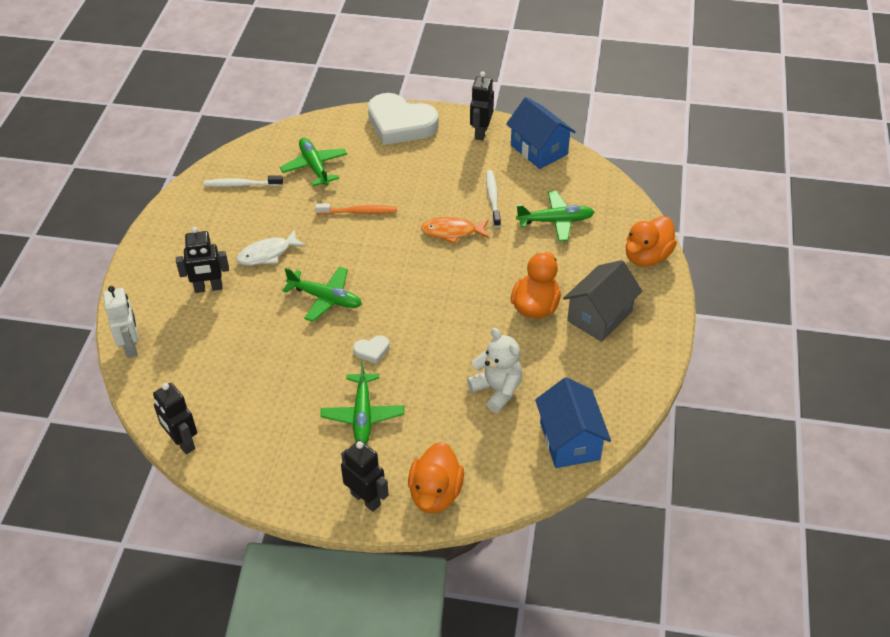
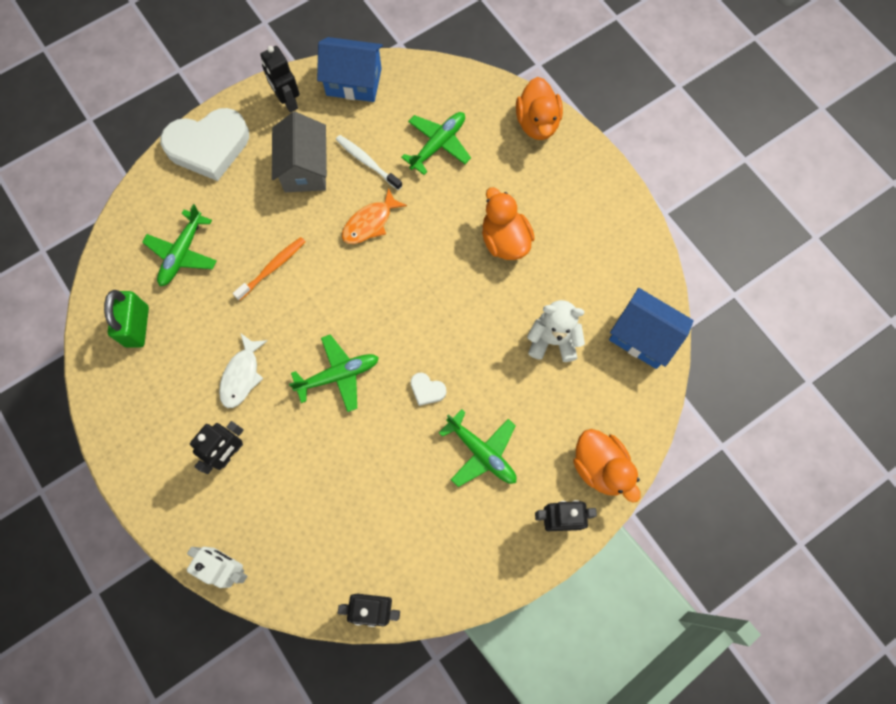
camera: 45 degrees left, 25 degrees up
(241, 185) = (137, 326): white toothbrush -> green padlock
(314, 167) = (182, 253): green plane -> green plane turned 90 degrees counterclockwise
(372, 350) = (427, 390): white heart -> white heart turned 90 degrees clockwise
(599, 316) = (557, 208): grey house -> grey house (304, 168)

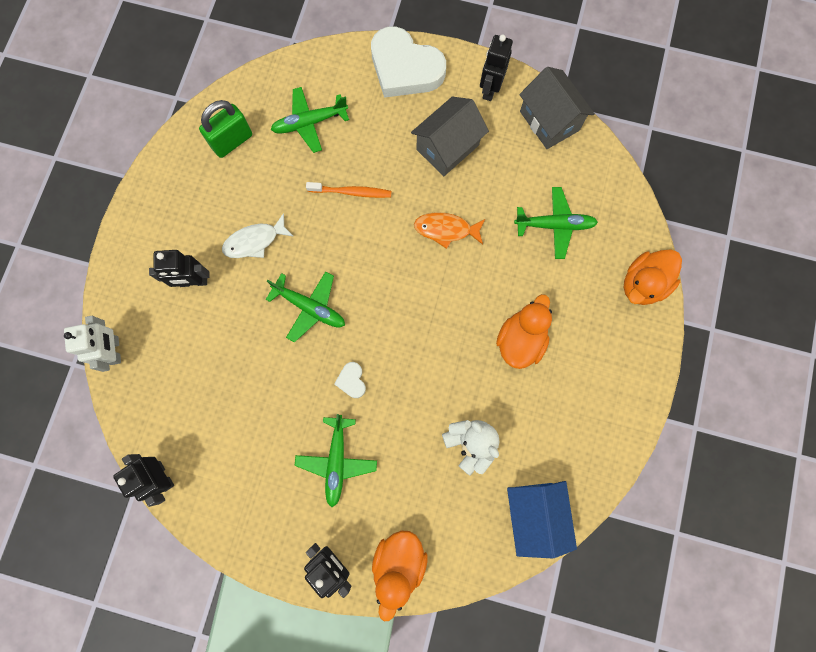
camera: 50 degrees right, 5 degrees up
(354, 82) = (549, 121): blue house -> grey house
(367, 162) = (493, 186): white toothbrush -> none

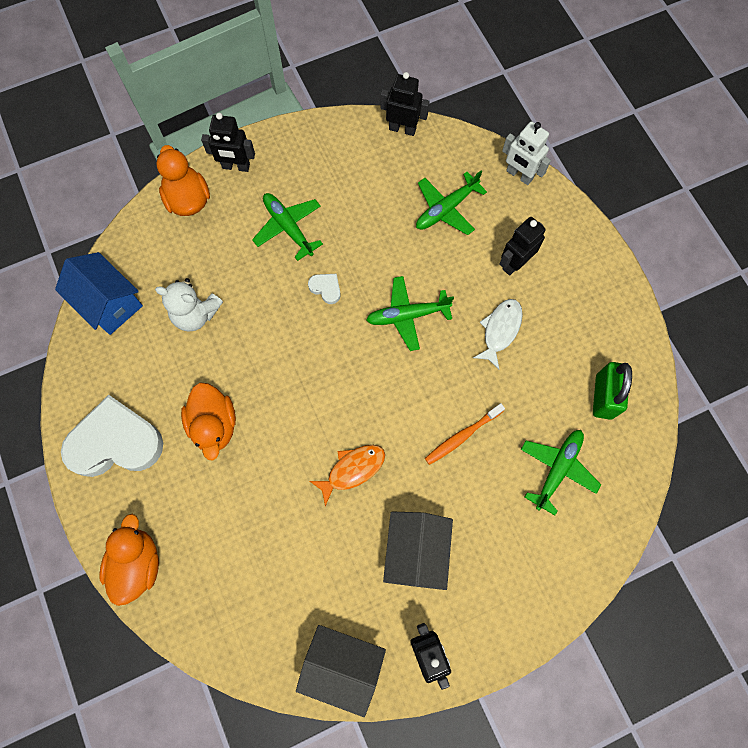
camera: 140 degrees right, 5 degrees down
(405, 68) = (526, 602): white heart -> white heart (115, 442)
(554, 225) = (258, 555): green plane -> green plane (446, 209)

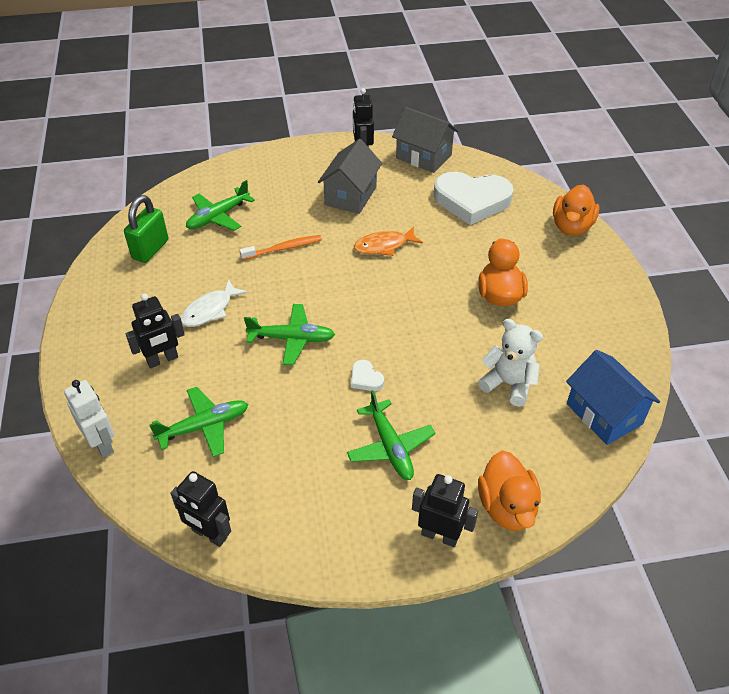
camera: 165 degrees left, 25 degrees down
(115, 442) = (592, 301): white heart -> white heart (472, 201)

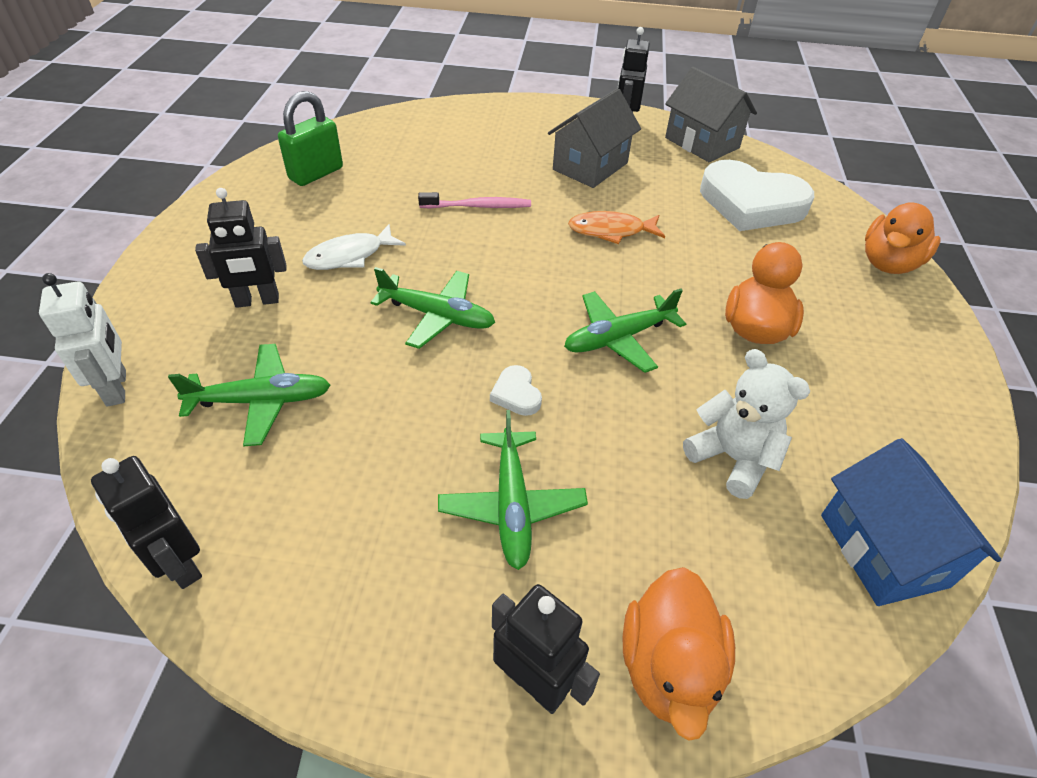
camera: 15 degrees right, 0 degrees up
(218, 216) = (415, 156): green plane -> green plane (618, 338)
(283, 248) = (478, 206): orange toothbrush -> pink toothbrush

